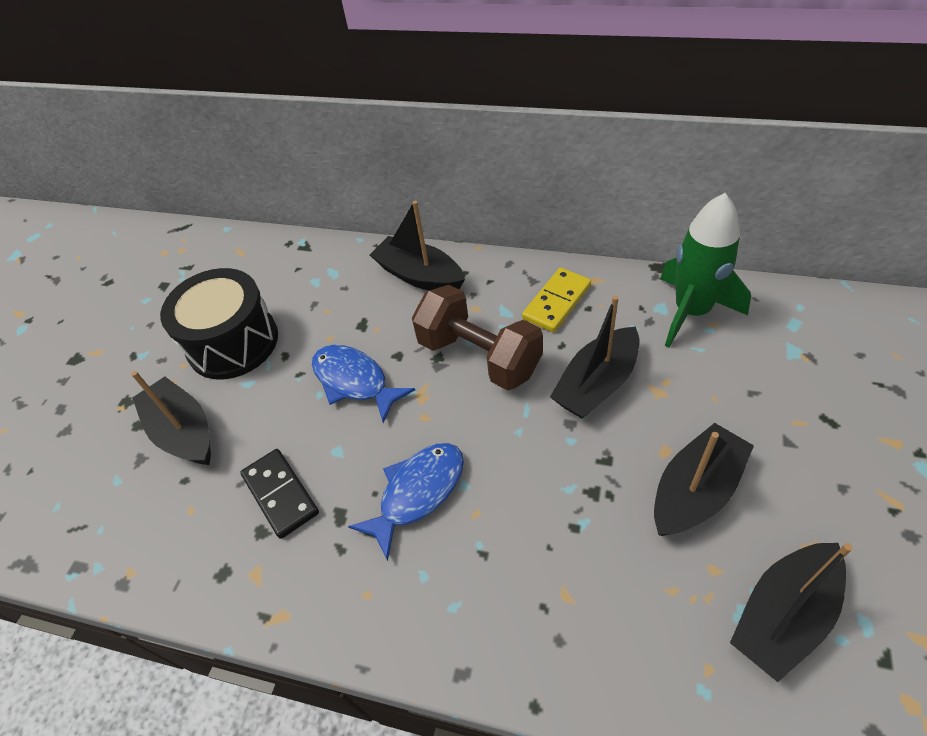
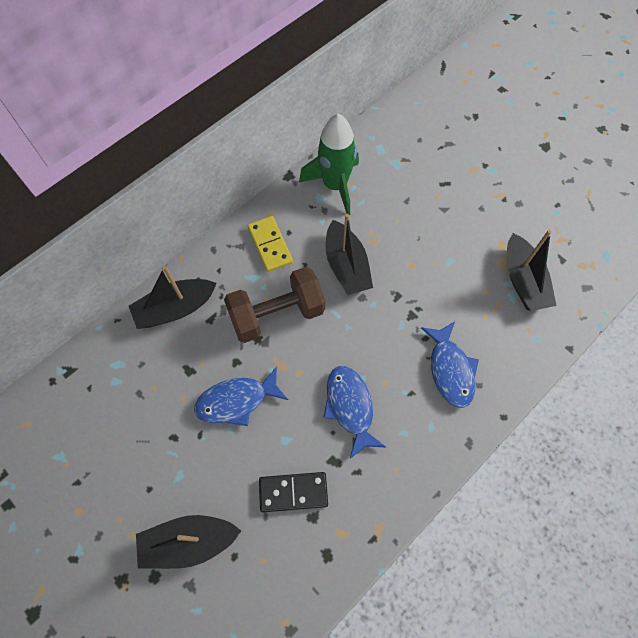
camera: 65 degrees left, 15 degrees up
(233, 342) = (128, 470): black drum -> none
(552, 586) = (450, 370): none -> blue fish
(695, 491) = (442, 268): black boat -> none

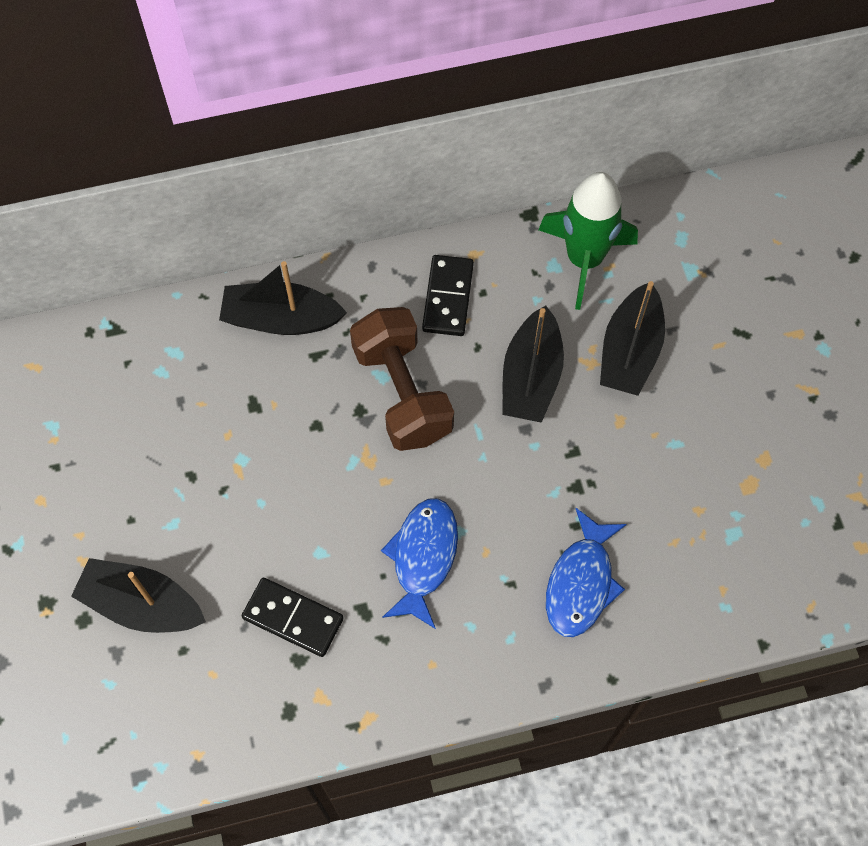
camera: 30 degrees right, 0 degrees up
(236, 401) = (289, 473): blue fish -> none
(270, 245) = (448, 297): yellow domino -> black domino
(277, 314) = (402, 393): brown dumbbell -> brown dumbbell turned 60 degrees clockwise
(523, 281) = (760, 523): black boat -> black boat (630, 351)

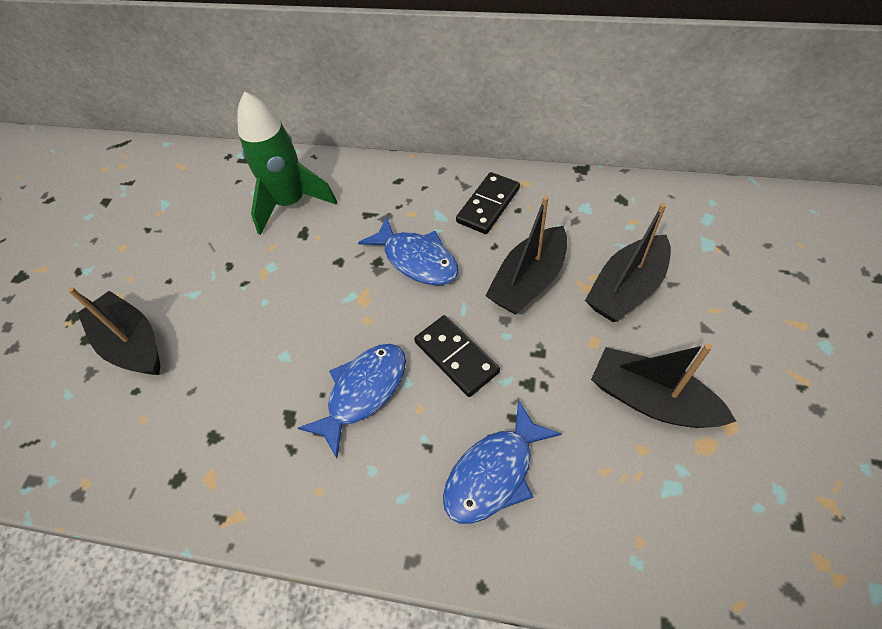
camera: 30 degrees right, 10 degrees down
(281, 319) = (357, 184): black boat -> black boat (651, 399)
(293, 618) = (230, 400): black domino -> black domino (456, 357)
(402, 393) = (417, 259): brown dumbbell -> blue fish
(584, 259) = (613, 210): green rocket -> green rocket (291, 203)

